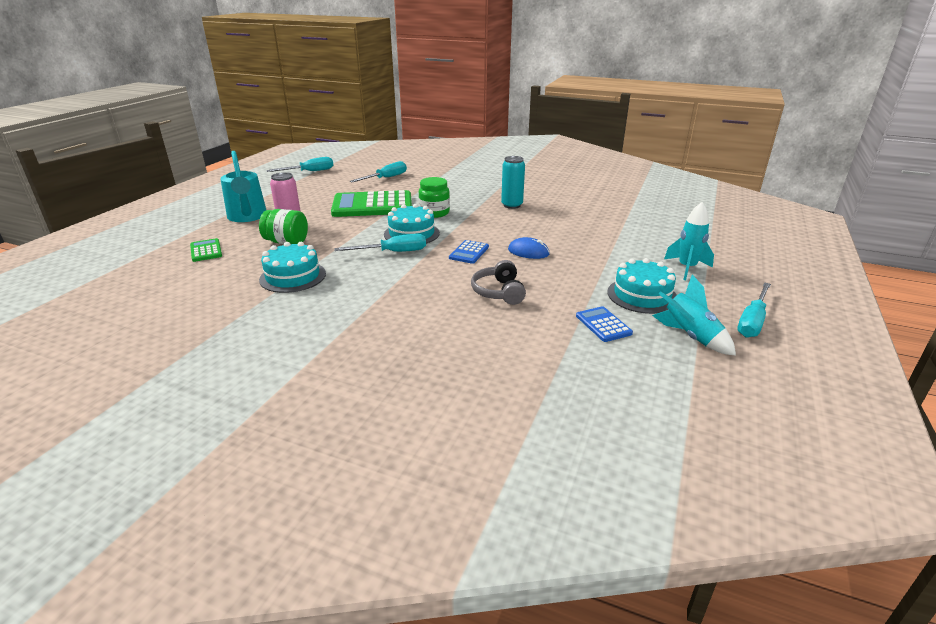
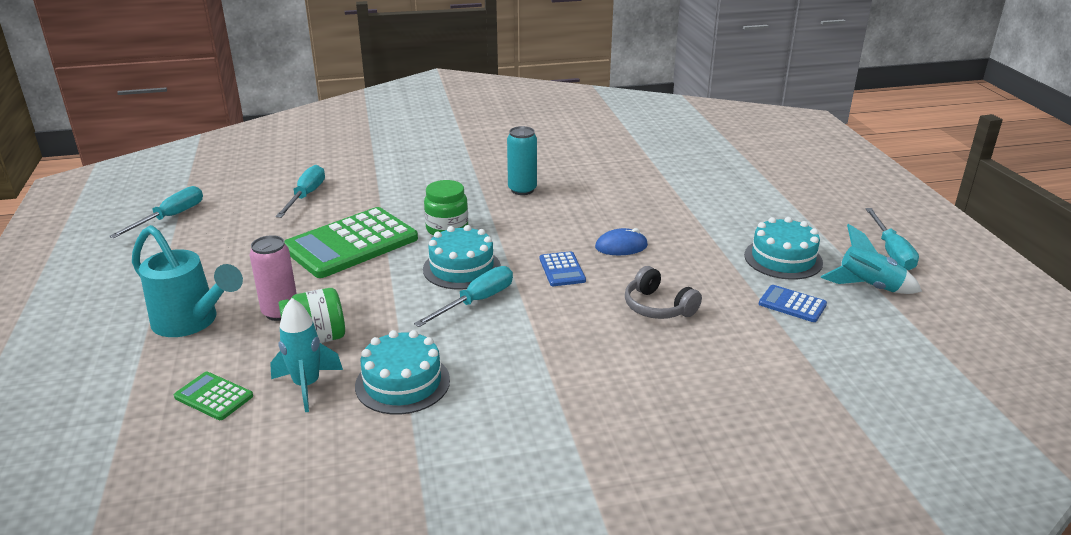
camera: 35 degrees left, 0 degrees up
(686, 268) = (781, 214): turquoise rocket -> turquoise rocket (307, 386)

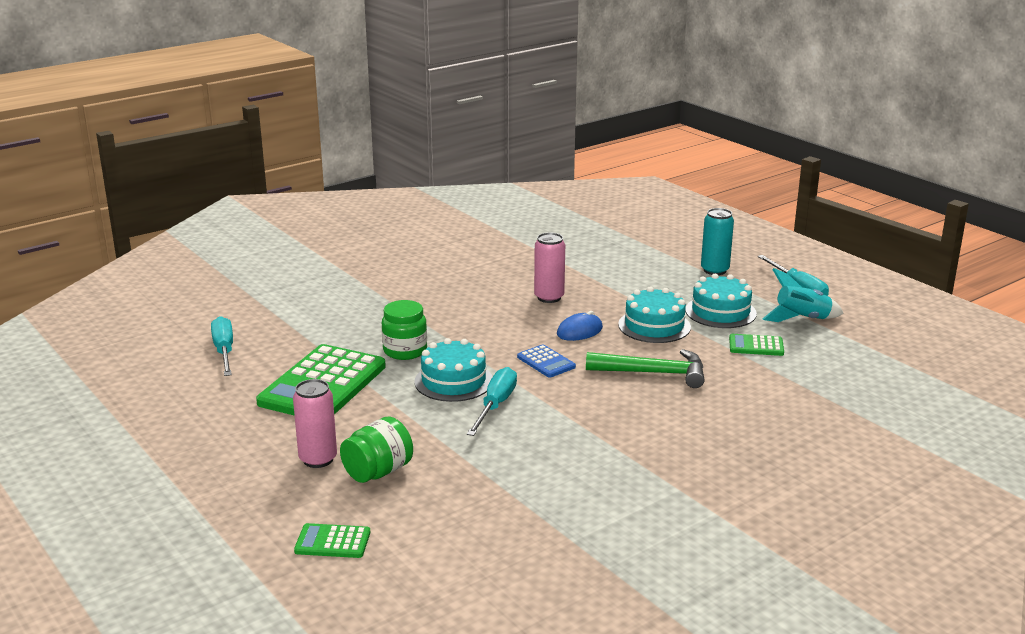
camera: 25 degrees left, 5 degrees down
(170, 217) = (93, 403): turquoise screwdriver -> none
(192, 322) = (237, 490): turquoise watering can -> none
(307, 386) = (411, 510): turquoise rocket -> none
(402, 383) = (495, 485): turquoise cake -> turquoise cake (654, 326)
(522, 190) = (442, 300): turquoise can -> turquoise can (714, 270)
(621, 207) = (549, 297): none -> pink can
(658, 307) = (654, 373): grey headphones -> green hammer
(792, 304) = (756, 346): blue calculator -> green calculator

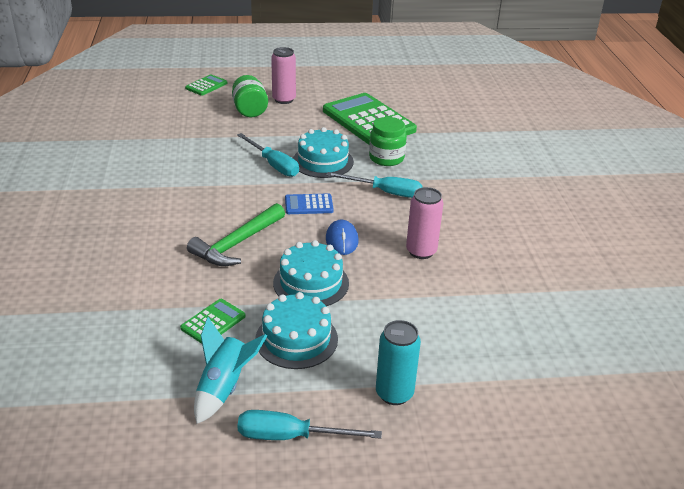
camera: 120 degrees right, 10 degrees up
(224, 351) = (448, 103): turquoise screwdriver -> turquoise screwdriver (385, 192)

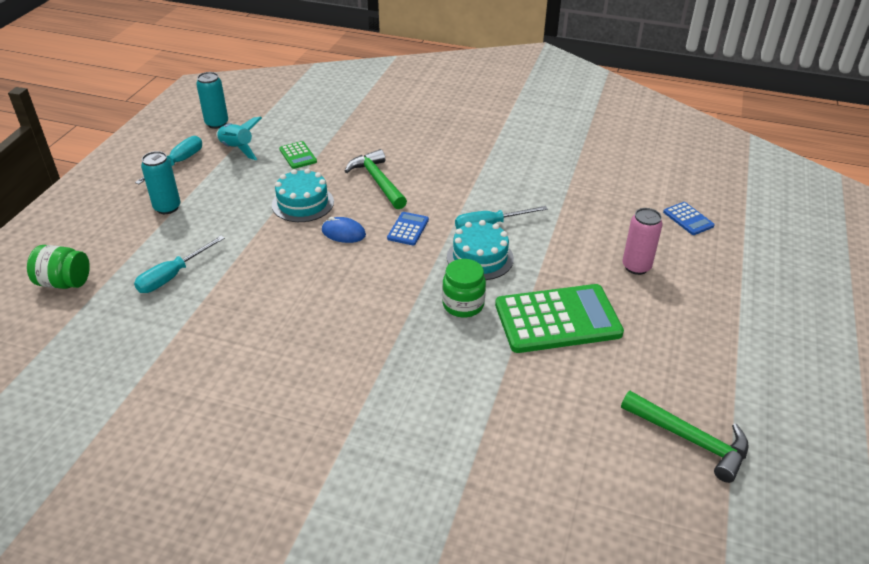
camera: 115 degrees right, 5 degrees up
(159, 447) = (217, 123): none -> turquoise can
(206, 86) = (688, 219): green calculator -> blue calculator
(250, 110) = (614, 236): green jar -> green jar (64, 282)
(296, 339) = (252, 183): turquoise cake -> none
(385, 192) = (399, 281): turquoise screwdriver -> turquoise screwdriver (173, 276)
(421, 251) = (294, 272): pink can -> none
(431, 74) = (690, 439): none -> green hammer

